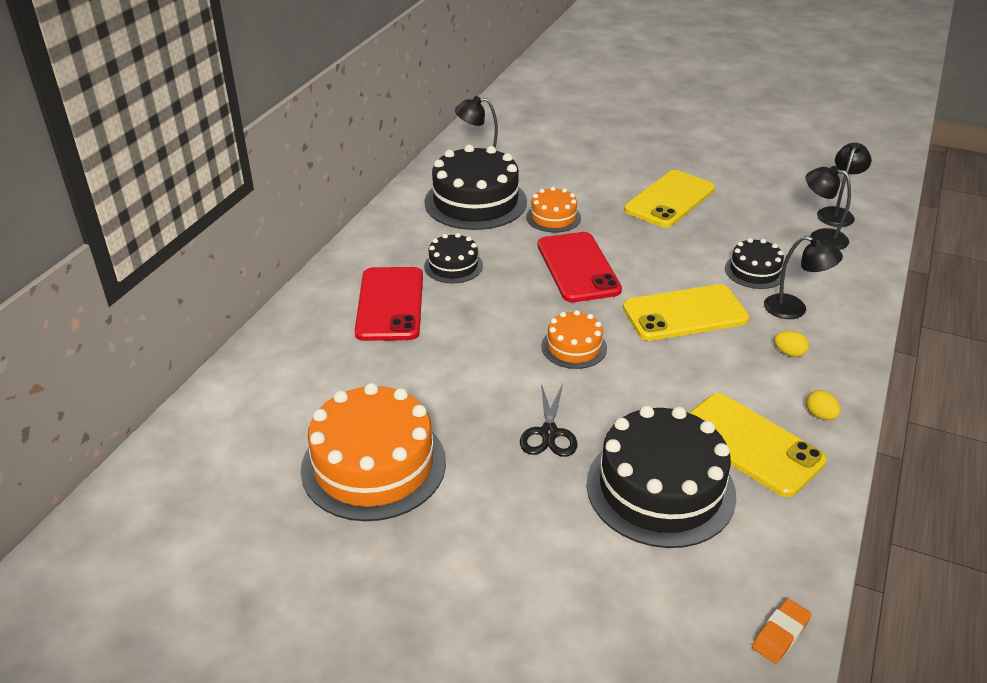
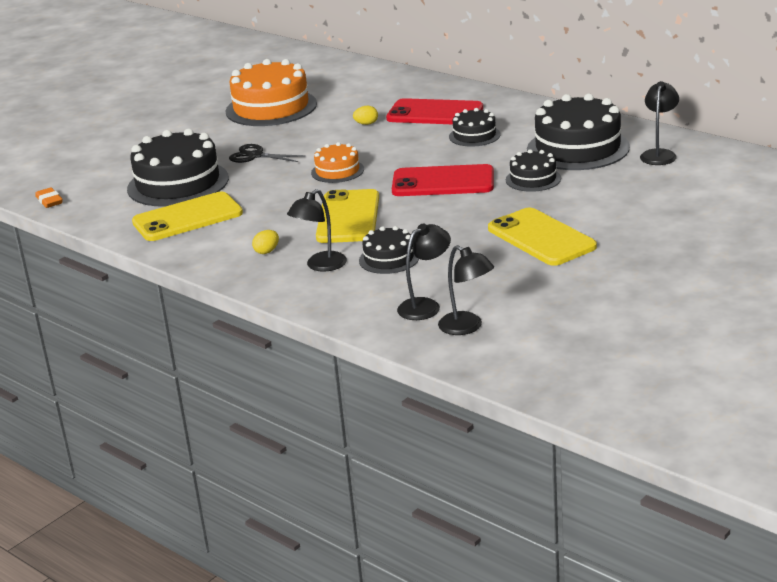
camera: 110 degrees right, 10 degrees down
(553, 217) = (533, 179): orange cake -> black cake
(820, 415) = (191, 249): yellow egg -> yellow egg (366, 124)

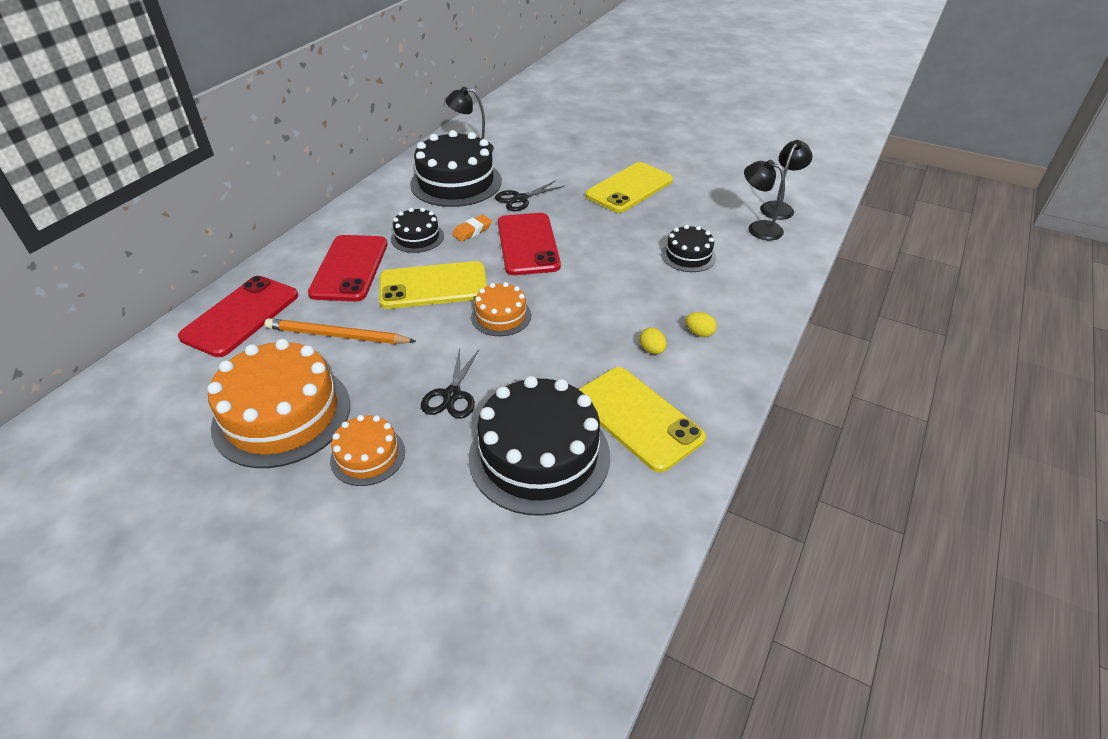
camera: 105 degrees left, 15 degrees up
(49, 201) = (612, 612): orange eraser -> orange eraser (472, 231)
(216, 134) = (368, 456): none -> orange cake
(321, 266) = (715, 292): black lamp -> none
(345, 116) = (337, 336): none -> orange pencil
(348, 217) = (612, 291): yellow phone -> yellow phone (433, 286)
(366, 124) = (367, 314): yellow egg -> yellow egg (652, 350)
(387, 85) = (241, 316): none -> red phone
(533, 179) = (520, 199): black cake -> black scissors

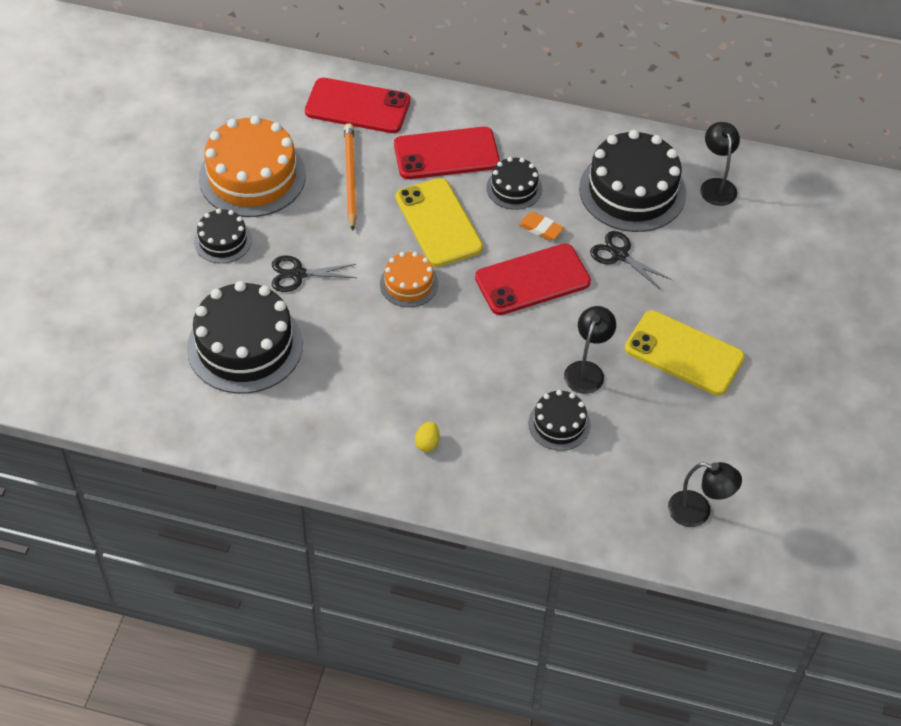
camera: 75 degrees right, 10 degrees up
(368, 456) = (223, 241): orange cake -> black cake
(637, 418) = (300, 406): yellow phone -> none
(652, 350) = (391, 407): yellow egg -> none
(758, 228) = (640, 490): black lamp -> black lamp (587, 370)

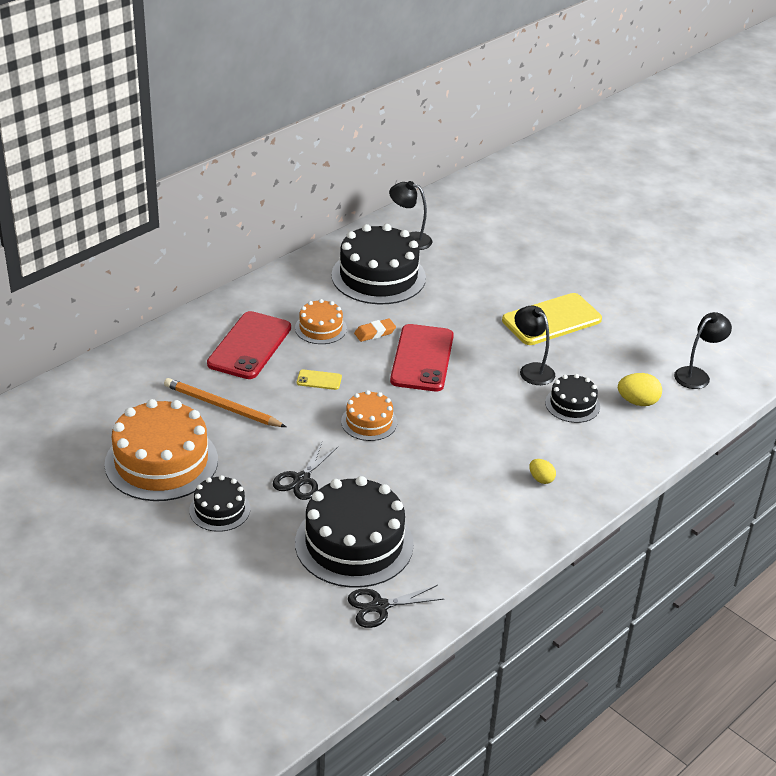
camera: 60 degrees left, 15 degrees down
(357, 106) = (145, 370): red phone -> none
(438, 222) = (319, 380): yellow phone -> yellow phone, size x0.43
(514, 188) = (320, 328): black cake -> orange cake
(608, 476) = (637, 402): none -> yellow egg
(619, 255) = (435, 308): black scissors -> black scissors (380, 606)

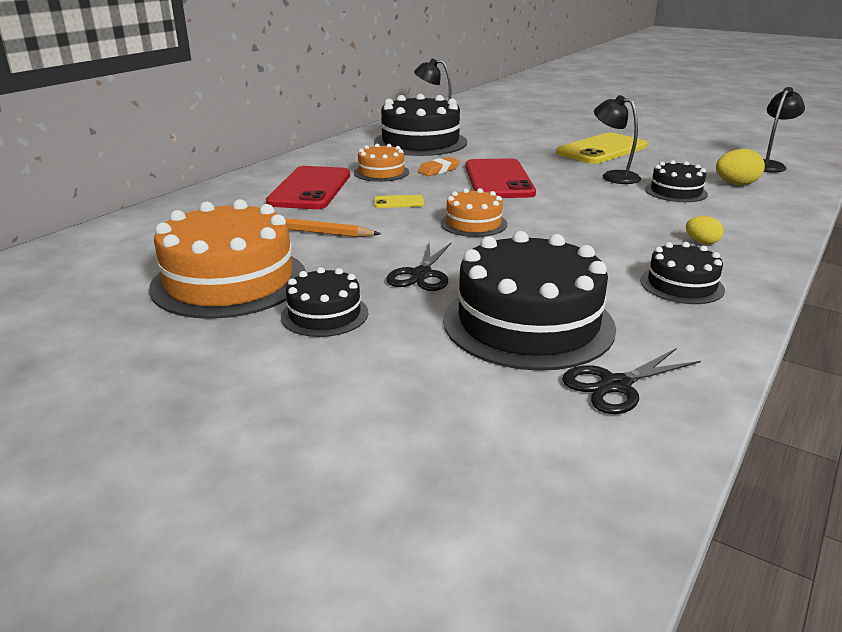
camera: 10 degrees left, 10 degrees down
(487, 525) = (681, 285): none -> black cake

